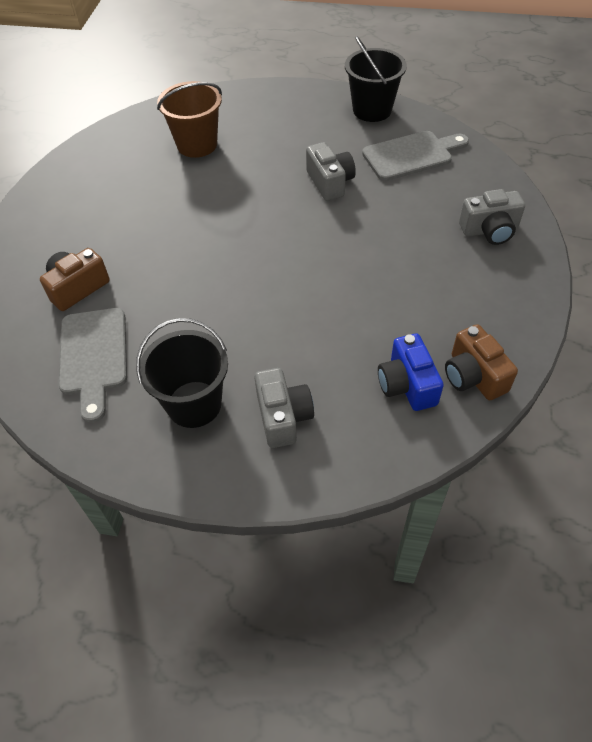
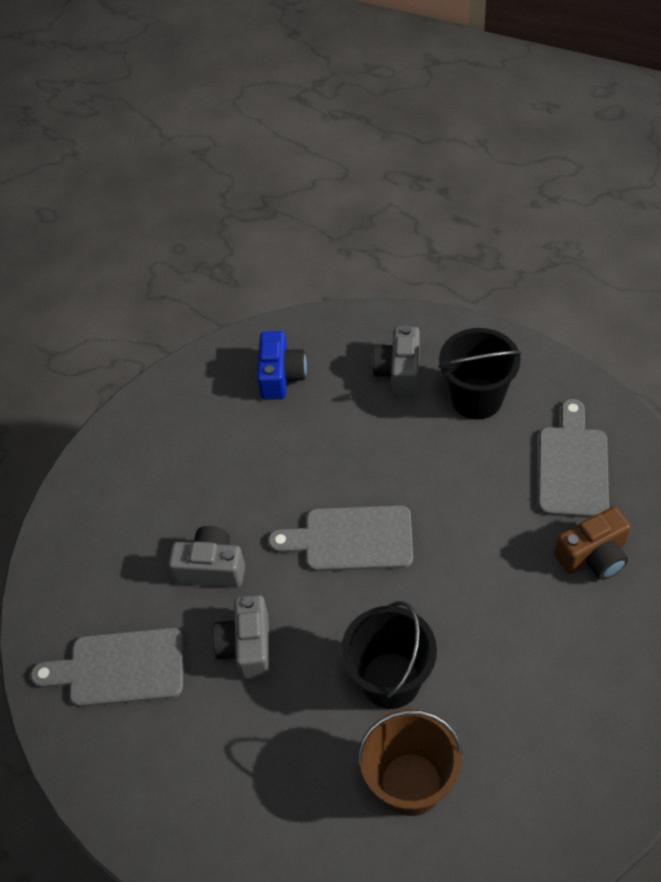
camera: 160 degrees left, 0 degrees up
(280, 259) = (351, 539): none -> grey cutting board
(372, 110) = (121, 787): black bucket -> black bucket (390, 680)
(473, 376) = (220, 371): brown camera -> none
(489, 230) = (103, 521): grey camera -> grey camera (211, 568)

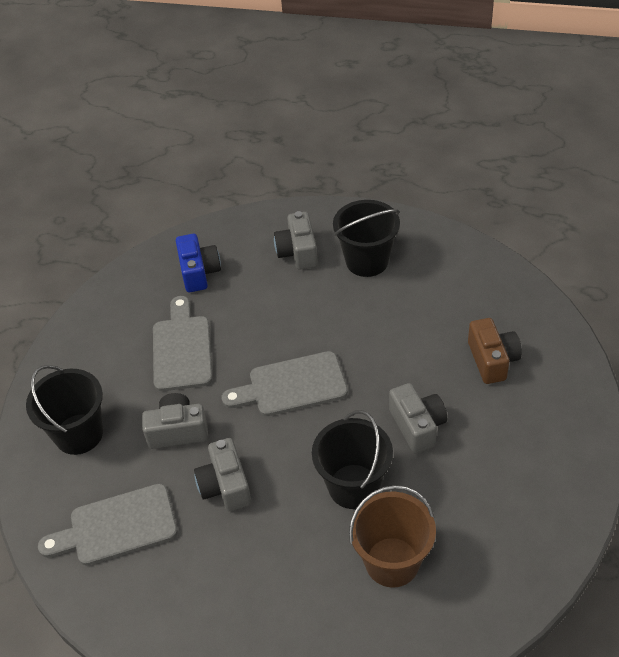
camera: 15 degrees left, 5 degrees down
(105, 548) = (79, 434): none -> black bucket
(483, 621) = (417, 426): none -> grey camera
(572, 466) = (457, 297): grey cutting board -> grey cutting board (182, 349)
(593, 556) = (492, 360): brown camera -> brown camera turned 60 degrees counterclockwise

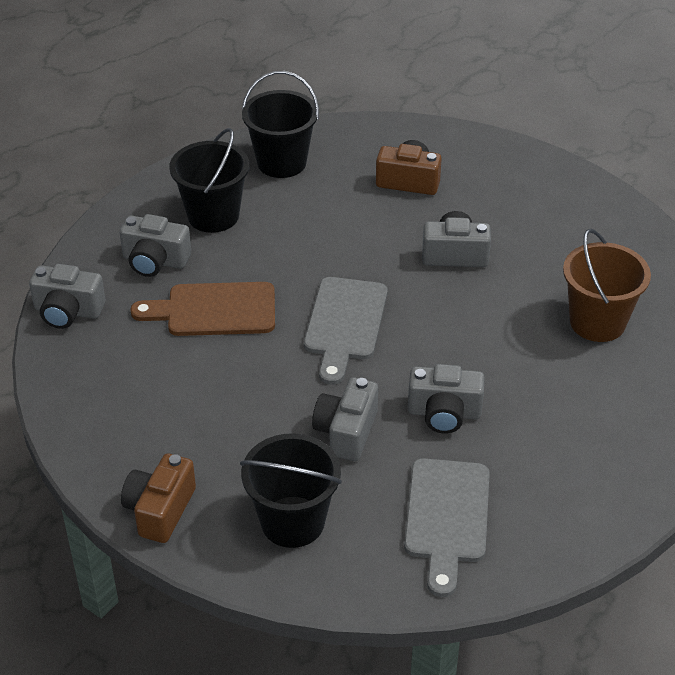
camera: 70 degrees left, 5 degrees down
(63, 359) = (160, 510): none -> brown camera
(182, 349) = (227, 396): grey cutting board -> none
(199, 272) = (116, 349): blue camera -> none
(222, 232) = (68, 311): none -> grey camera
(265, 305) = (214, 310): none -> brown cutting board
(353, 486) = (499, 320): black bucket -> black bucket (281, 162)

